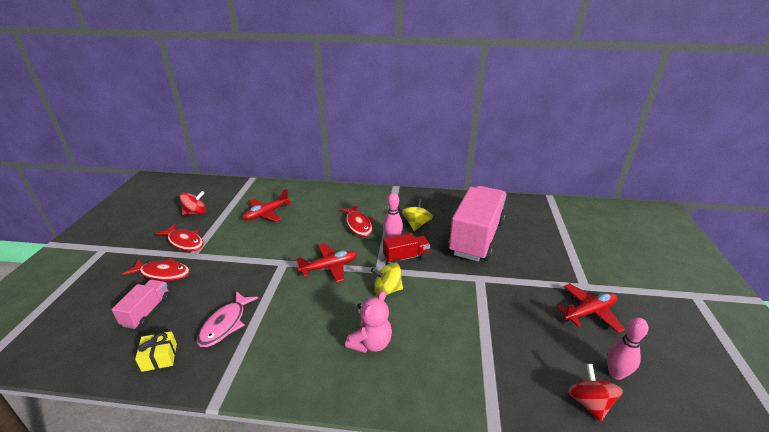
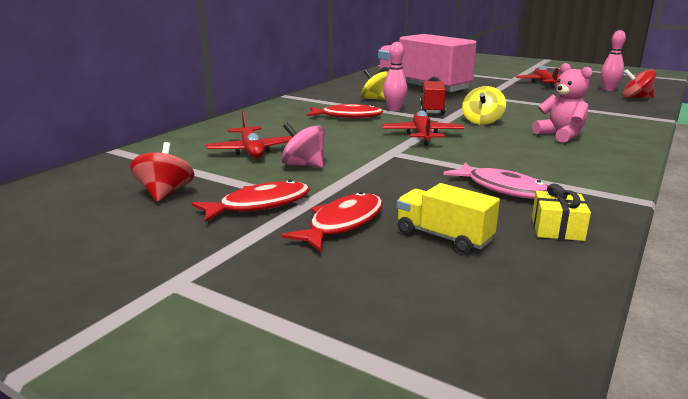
camera: 65 degrees left, 10 degrees down
(147, 311) = (443, 237): pink truck -> yellow truck
(247, 237) = (304, 165): none -> pink spinning top

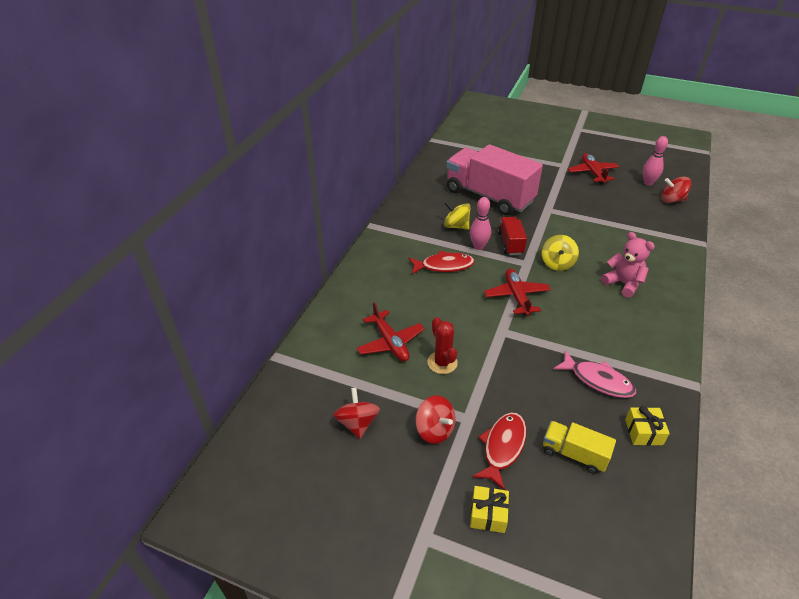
camera: 10 degrees left, 20 degrees up
(259, 205) = (434, 430): red fish -> red spinning top
(284, 273) = (488, 514): none -> yellow gift
(304, 165) = (442, 362): pink spinning top -> red cactus

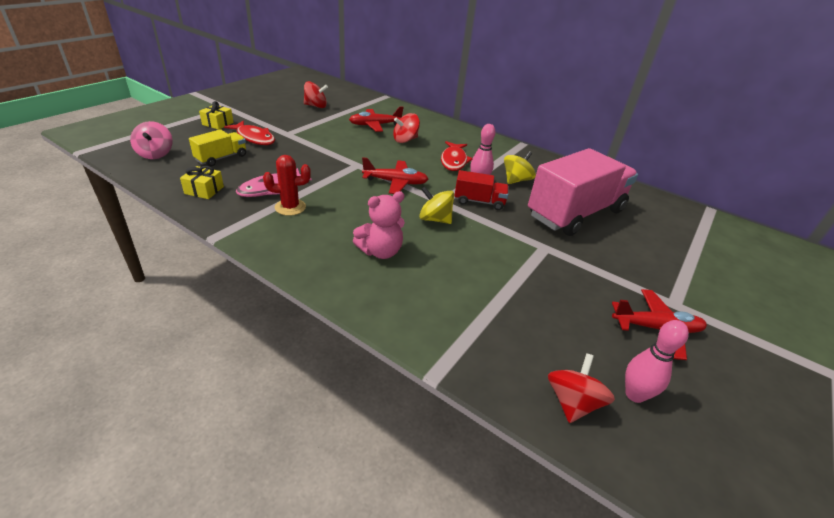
camera: 100 degrees right, 5 degrees down
(434, 430) = (289, 123): red spinning top -> red spinning top (405, 140)
(442, 362) = (342, 136): red cactus -> red cactus (290, 207)
(617, 532) = (155, 154): none -> pink spinning top

